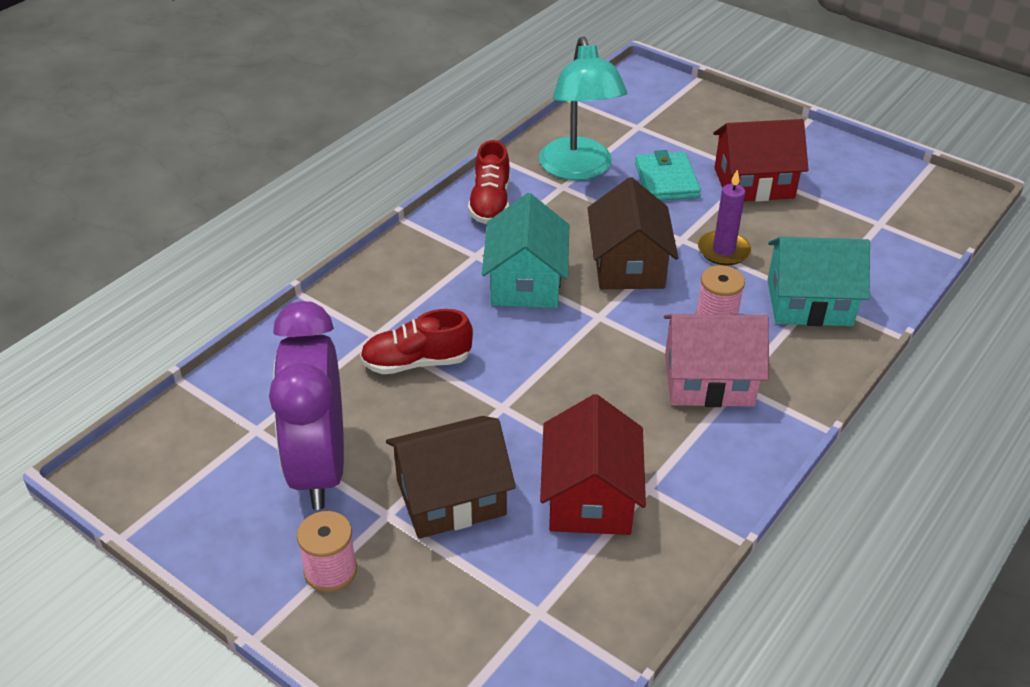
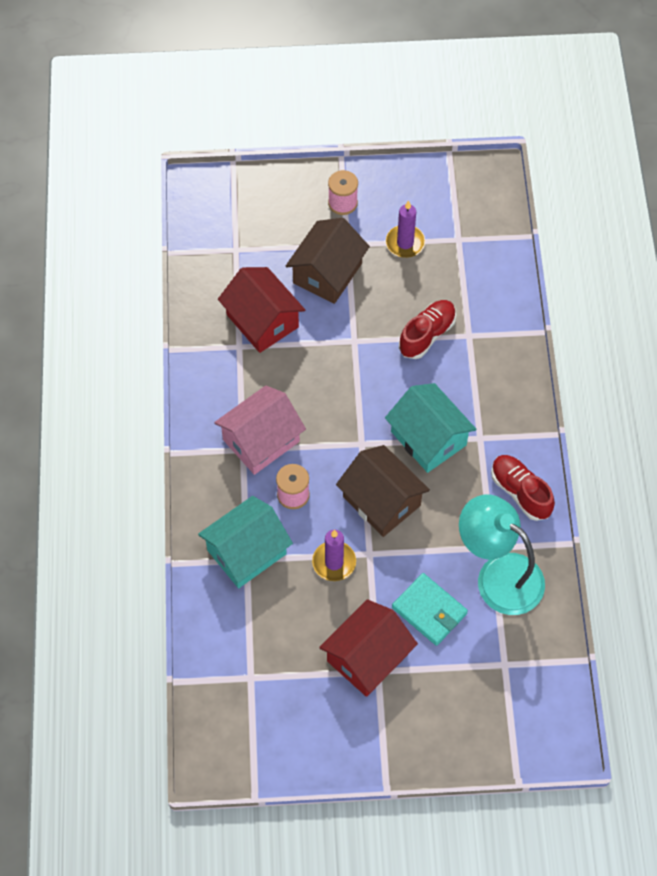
camera: 140 degrees right, 20 degrees up
(319, 467) = (405, 243): purple clock -> purple candle

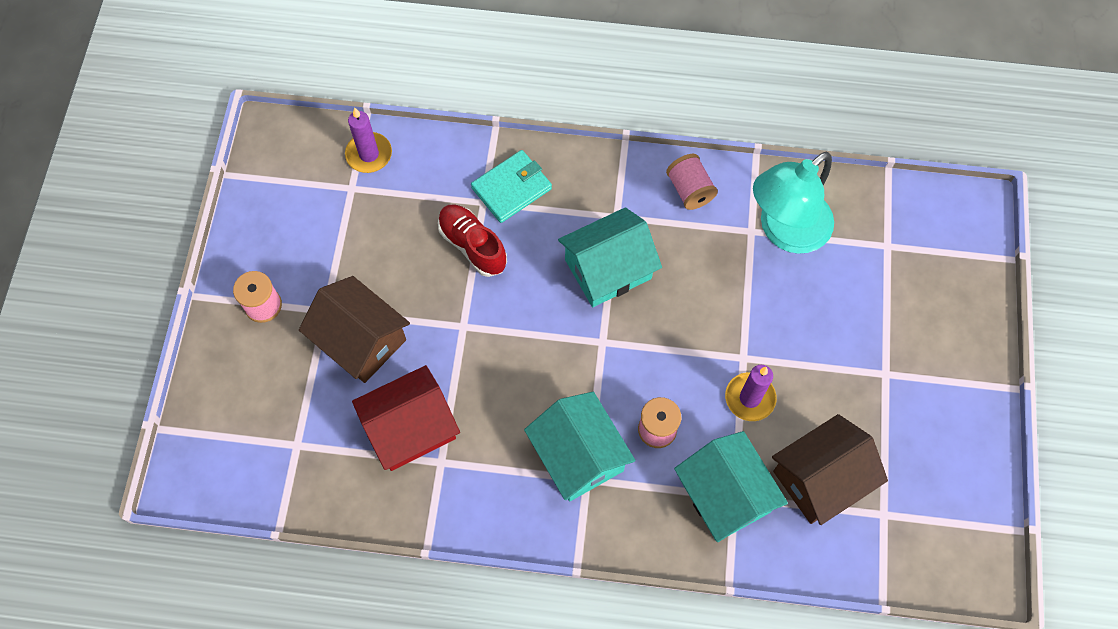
camera: 80 degrees left, 5 degrees up
(261, 441) = (578, 455): pink house -> turquoise house
(367, 657) = (869, 381): red house -> none
(381, 501) = (679, 333): brown house -> brown house (820, 478)
(405, 243) = (341, 246): purple candle -> purple candle (369, 154)
(429, 611) = (819, 308): turquoise wallet -> turquoise wallet (511, 188)
(520, 492) = (689, 190): red shoe -> pink spool

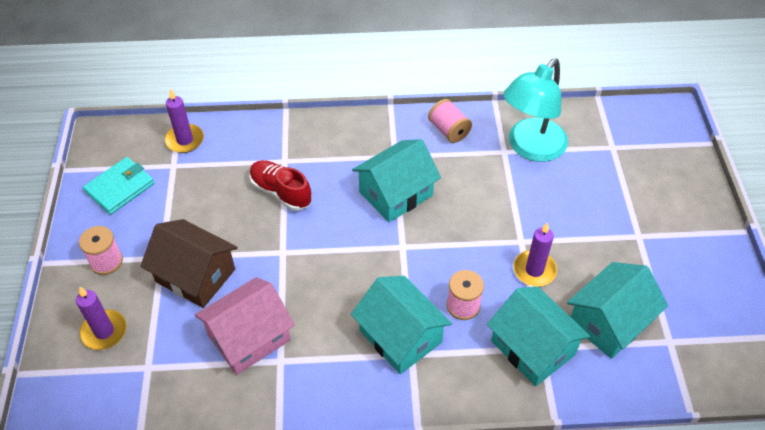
camera: 10 degrees left, 15 degrees down
(253, 393) = (104, 331): none -> purple candle
(410, 428) = (249, 337): red house -> pink house
(511, 188) = (306, 148): turquoise wallet -> turquoise wallet (120, 188)
(820, 478) = (609, 322): brown house -> turquoise house

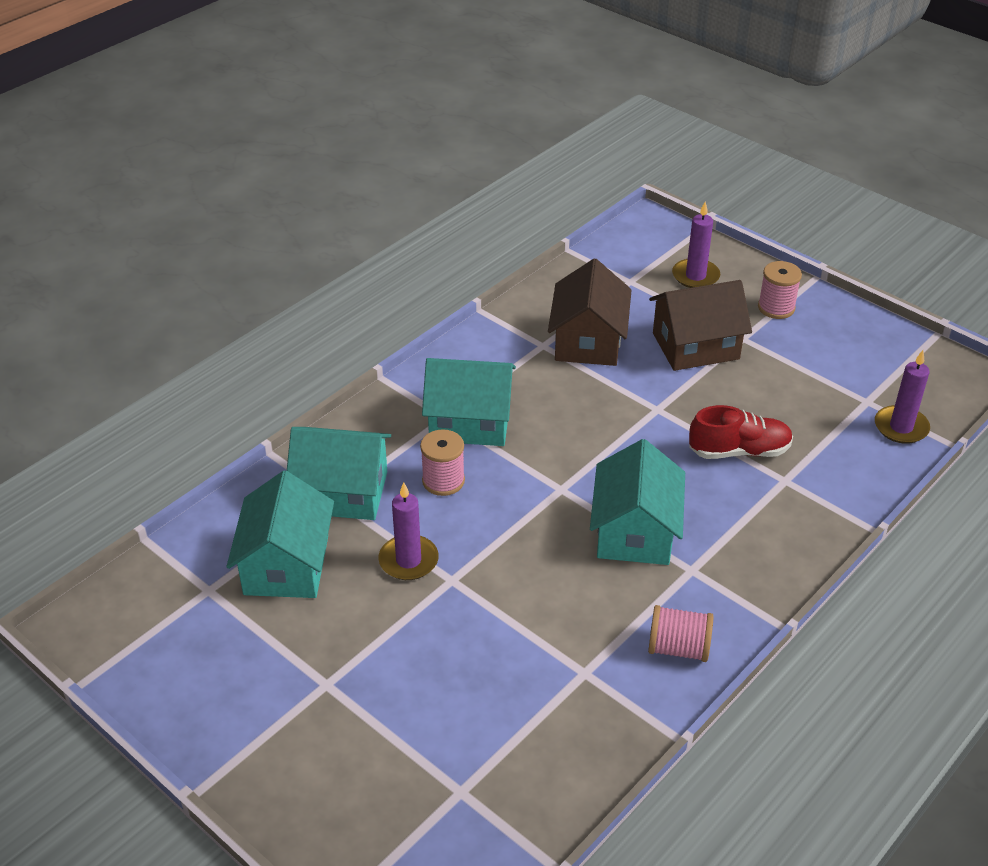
camera: 135 degrees right, 10 degrees down
(120, 188) = (870, 354): turquoise wallet -> none
(249, 337) = (588, 341): pink house -> brown house
(530, 148) = (559, 703): turquoise lamp -> none

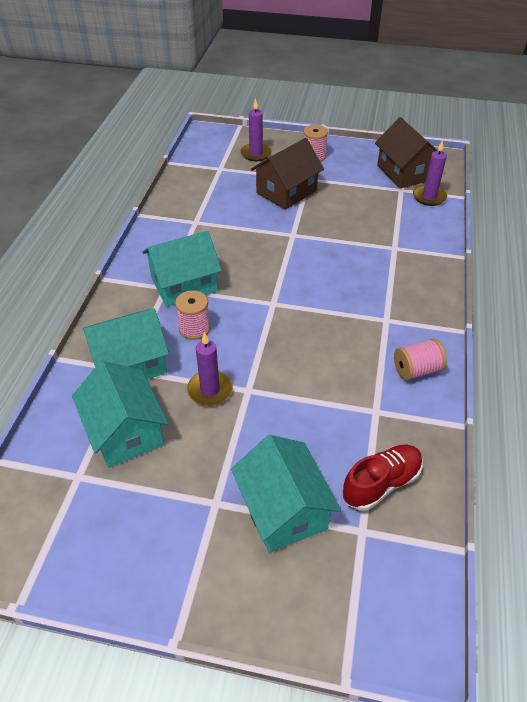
camera: 30 degrees left, 5 degrees up
(588, 341) = (221, 210): brown house -> brown house (404, 172)
(635, 531) = (337, 311): turquoise house -> turquoise house (283, 509)
(739, 451) = (357, 241): red shoe -> red shoe (381, 483)

